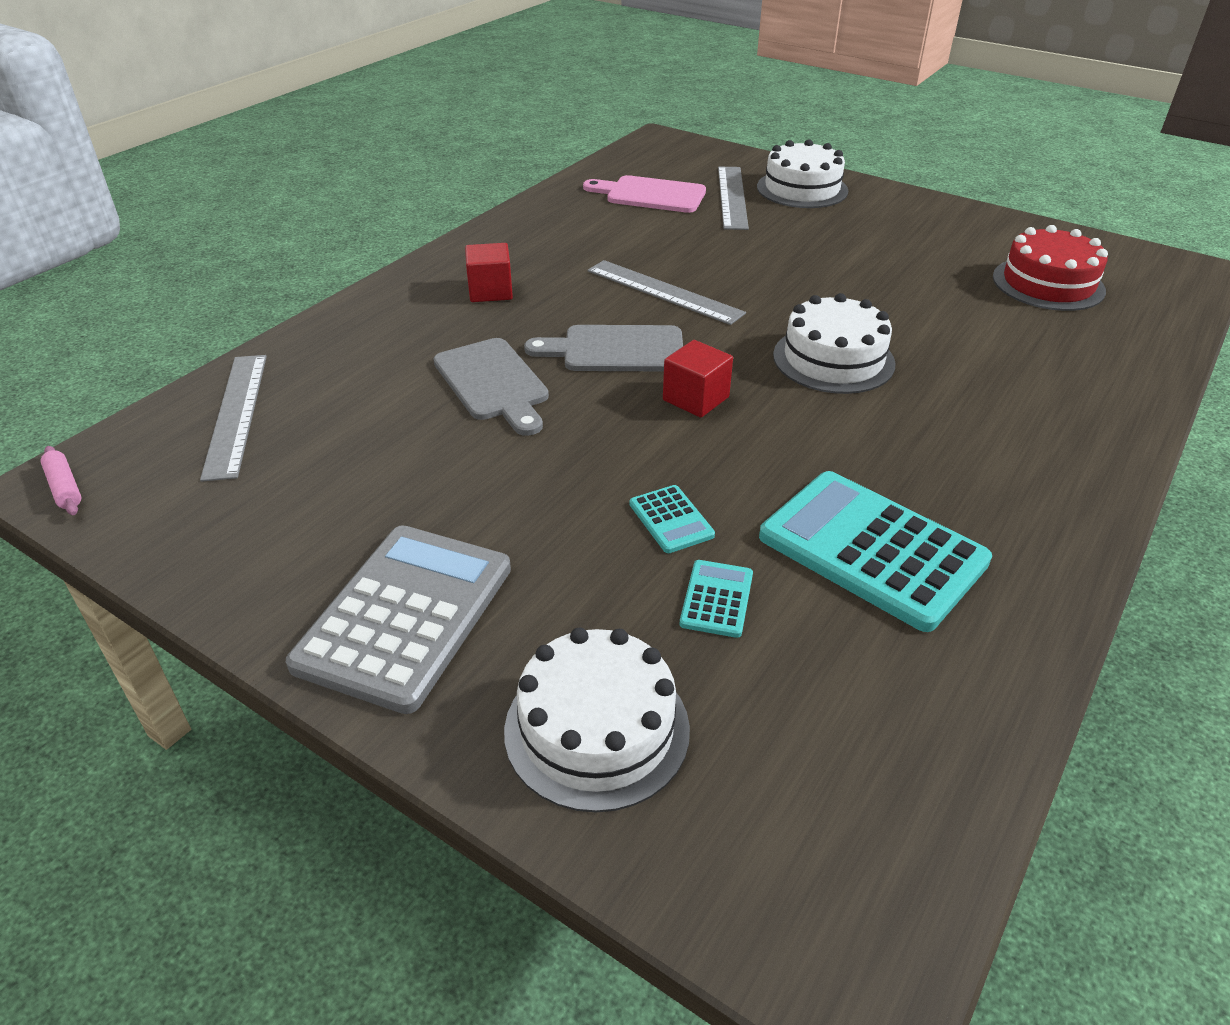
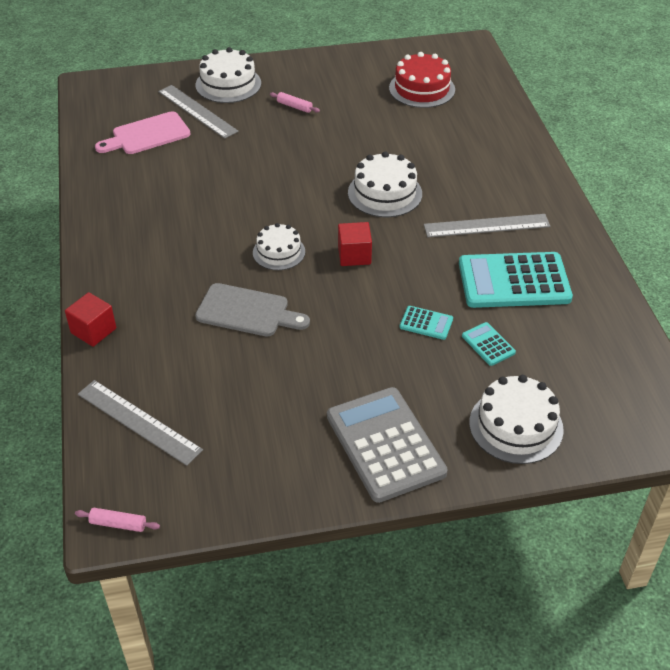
camera: 45 degrees left, 5 degrees up
(490, 291) = (156, 258): red cube -> red cube (93, 331)
(616, 350) = (279, 252): grey cutting board -> white cake
(664, 291) = (251, 200): grey ruler -> grey ruler (486, 226)
(848, 235) = (294, 107): none -> pink rolling pin

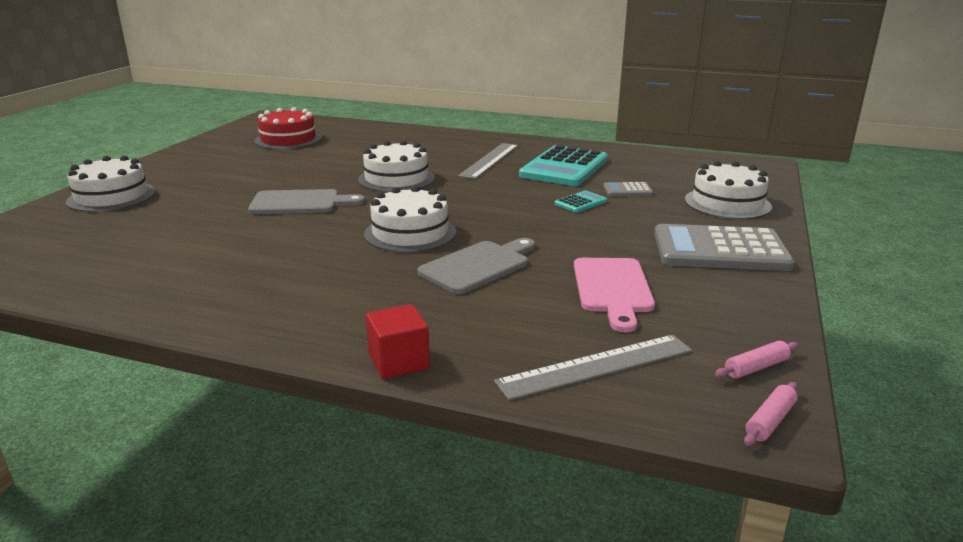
camera: 60 degrees left, 20 degrees down
(147, 135) = (100, 250): pink cutting board -> pink cutting board (612, 289)
(197, 111) = (120, 218): grey ruler -> none
(279, 252) = (410, 233): white cake -> white cake, size x1.50
(289, 171) = (300, 203): none -> grey cutting board
(294, 107) = (211, 181): pink rolling pin -> pink rolling pin (756, 368)
(354, 255) = (460, 206): red cube -> none
(488, 344) = (627, 190): turquoise calculator -> grey calculator

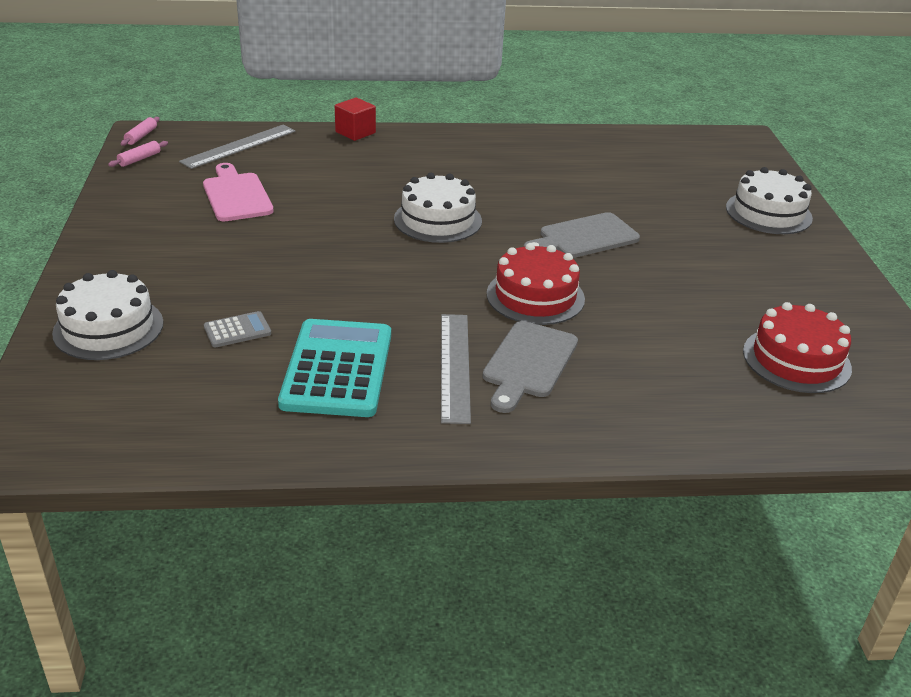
camera: 155 degrees right, 10 degrees up
(396, 179) = (535, 296): white cake -> red cake
(478, 266) = (352, 197): grey cutting board -> grey cutting board (528, 363)
(580, 202) = (291, 294): turquoise calculator -> none
(720, 250) = (138, 249): grey calculator -> none

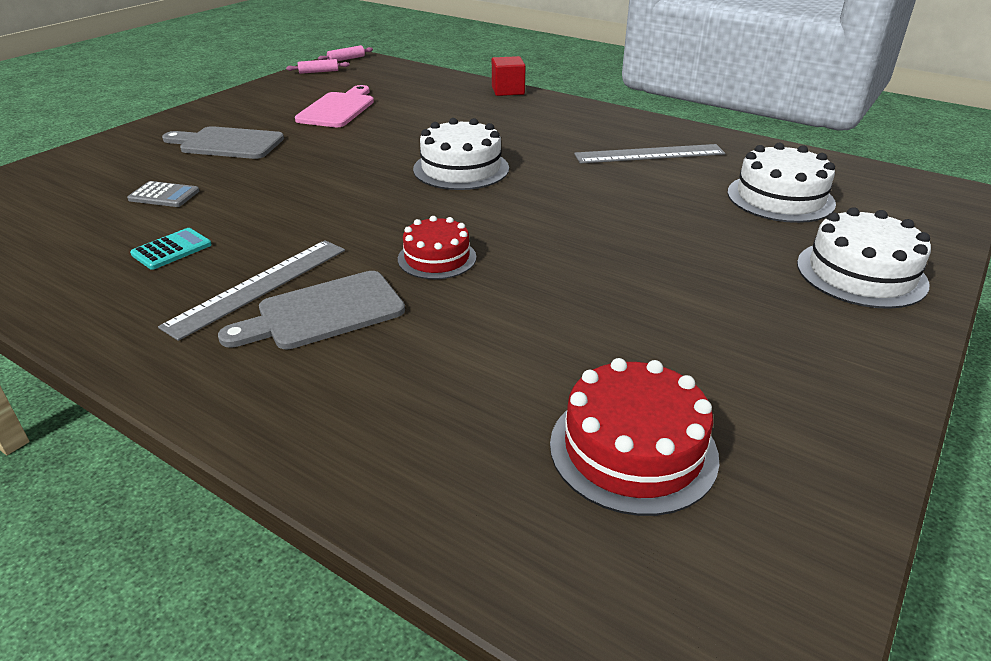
camera: 40 degrees right, 0 degrees up
(108, 328) = (97, 165): white cake -> white cake (780, 198)
(239, 146) = (400, 79): grey ruler -> grey ruler (649, 154)
(337, 369) = (171, 249): turquoise calculator -> turquoise calculator, size x0.44
(535, 296) = (437, 258): red cake -> red cake, size x0.66
(584, 237) = (579, 225): grey cutting board -> grey cutting board (227, 143)

